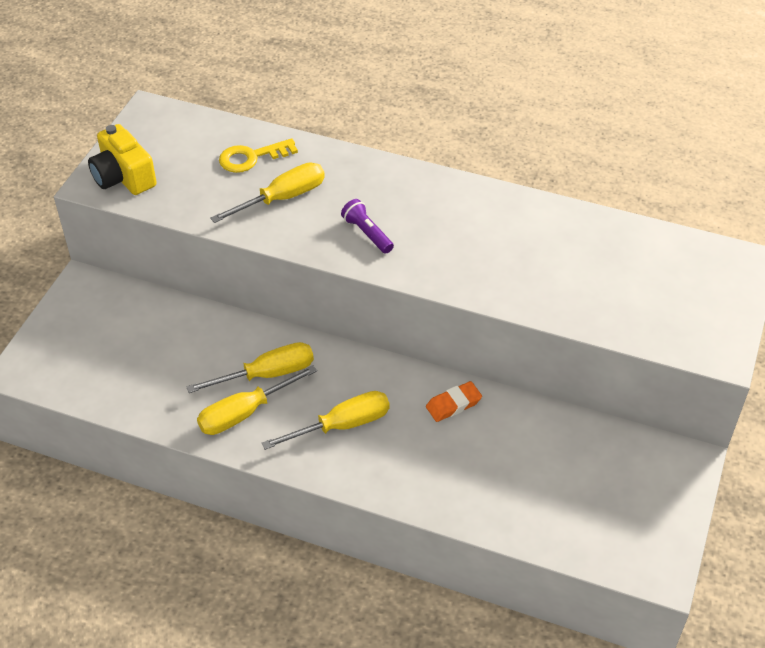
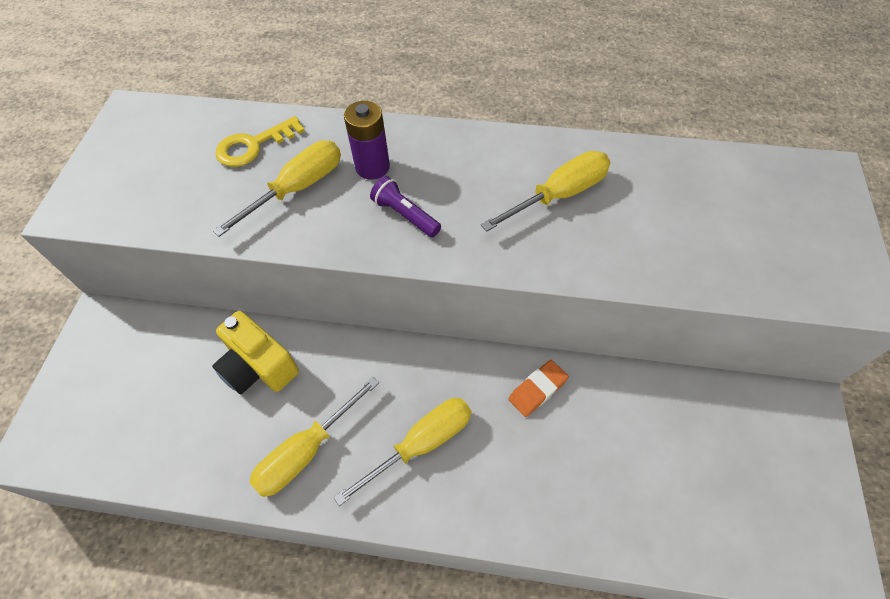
camera: 10 degrees left, 10 degrees up
(123, 177) = (105, 195): yellow camera -> yellow camera (258, 366)
(267, 374) = (323, 394): yellow screwdriver -> yellow screwdriver (559, 195)
(349, 191) = (372, 167): none -> purple battery

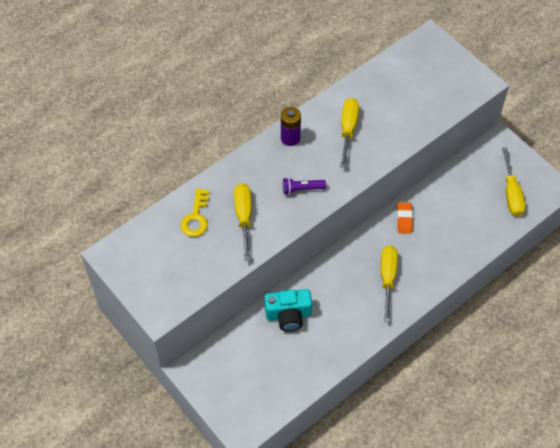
camera: 50 degrees left, 0 degrees up
(258, 366) = (288, 315): yellow camera -> turquoise camera
(307, 451) = (350, 322): yellow screwdriver -> yellow screwdriver (511, 193)
(372, 167) = (261, 181): purple battery -> purple battery (290, 138)

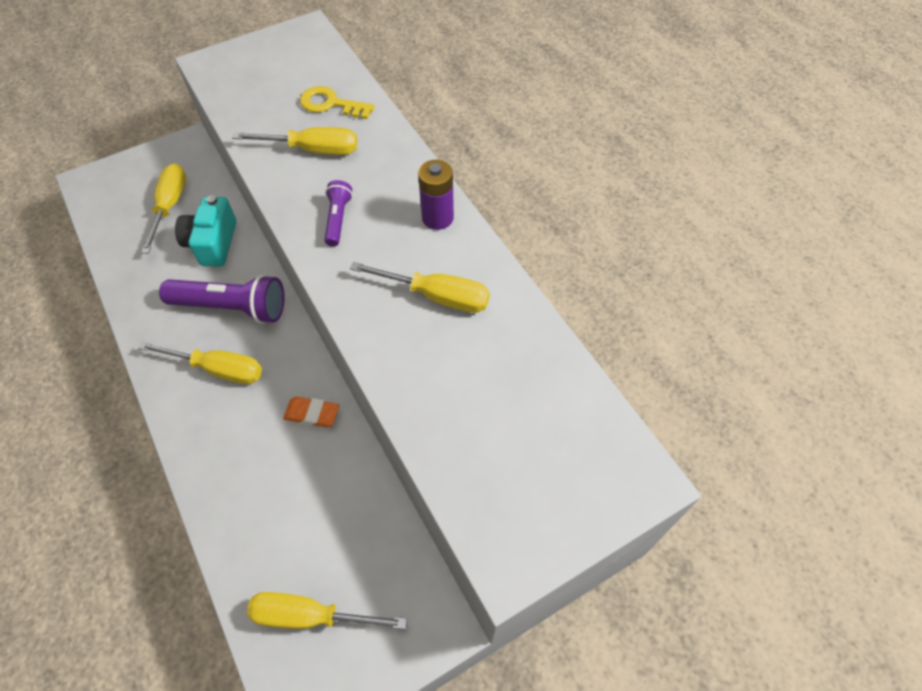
camera: 100 degrees right, 0 degrees up
(258, 357) = (170, 206): none -> yellow screwdriver
(340, 285) = (232, 308): none -> purple flashlight

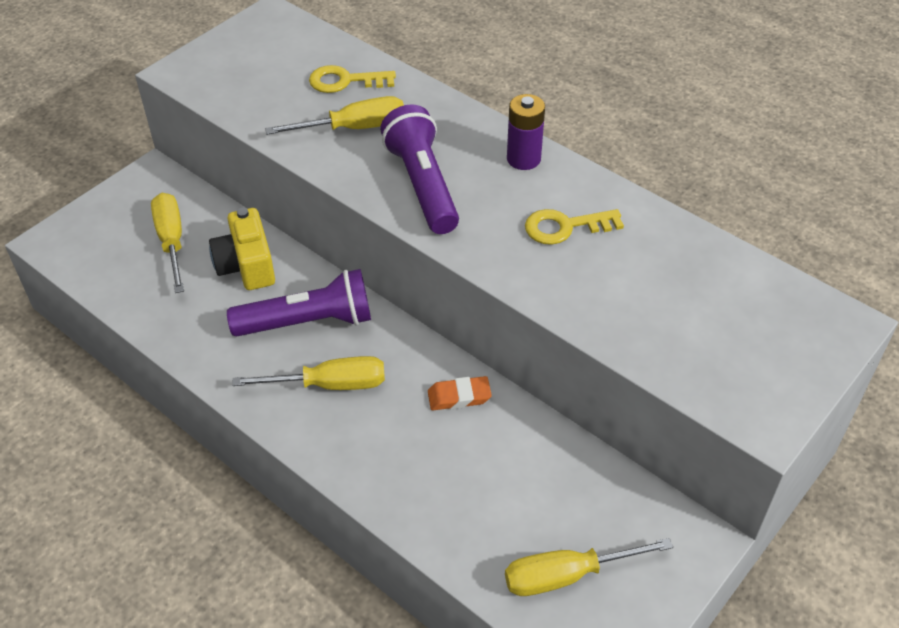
camera: 20 degrees left, 10 degrees down
(213, 243) = (246, 265): turquoise camera -> yellow camera
(338, 219) = (422, 184): purple flashlight -> purple flashlight, size x1.92
(436, 296) = (565, 227): yellow screwdriver -> yellow key

